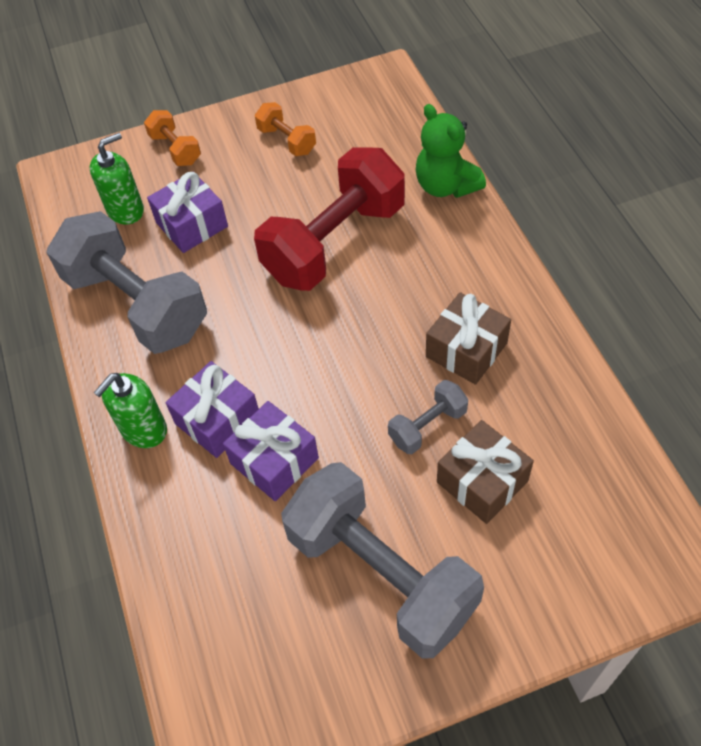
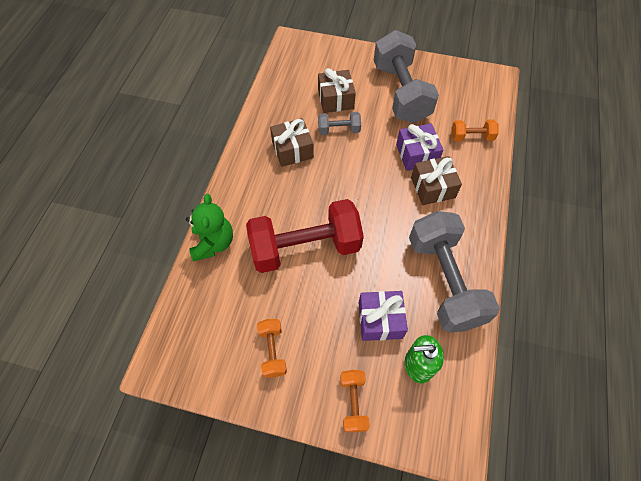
camera: 150 degrees left, 5 degrees up
(144, 429) = (472, 204): green soap dispenser -> none
(200, 555) = (471, 137): none -> orange dumbbell
(217, 420) = (432, 187): purple gift -> brown gift

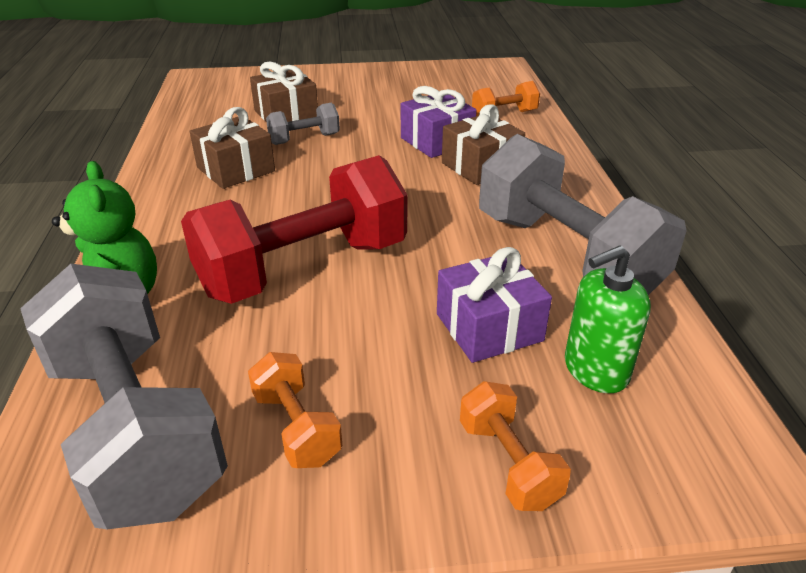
camera: 20 degrees left, 25 degrees down
(400, 93) = (380, 95): grey dumbbell -> grey dumbbell (134, 429)

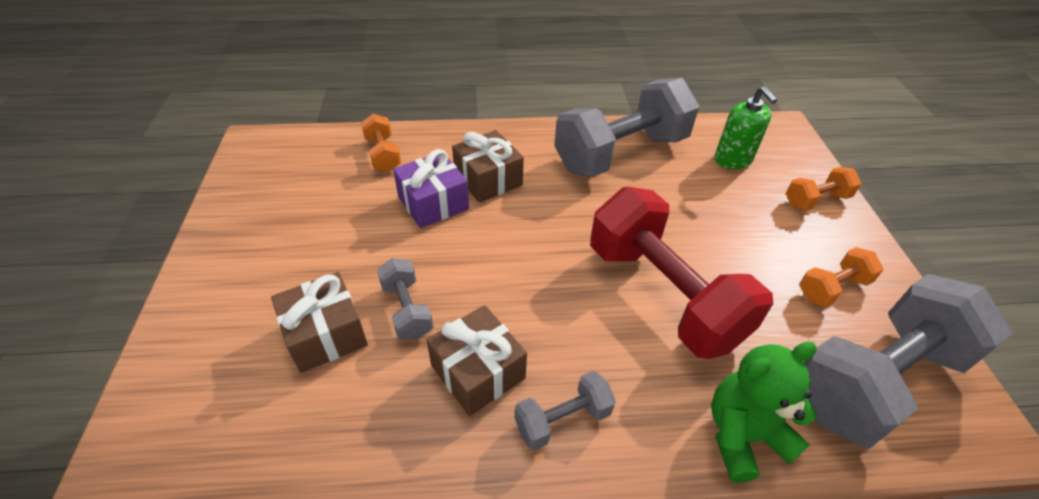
camera: 90 degrees left, 10 degrees up
(177, 205) = (562, 420): none -> grey dumbbell
(489, 327) = (708, 196): purple gift -> none

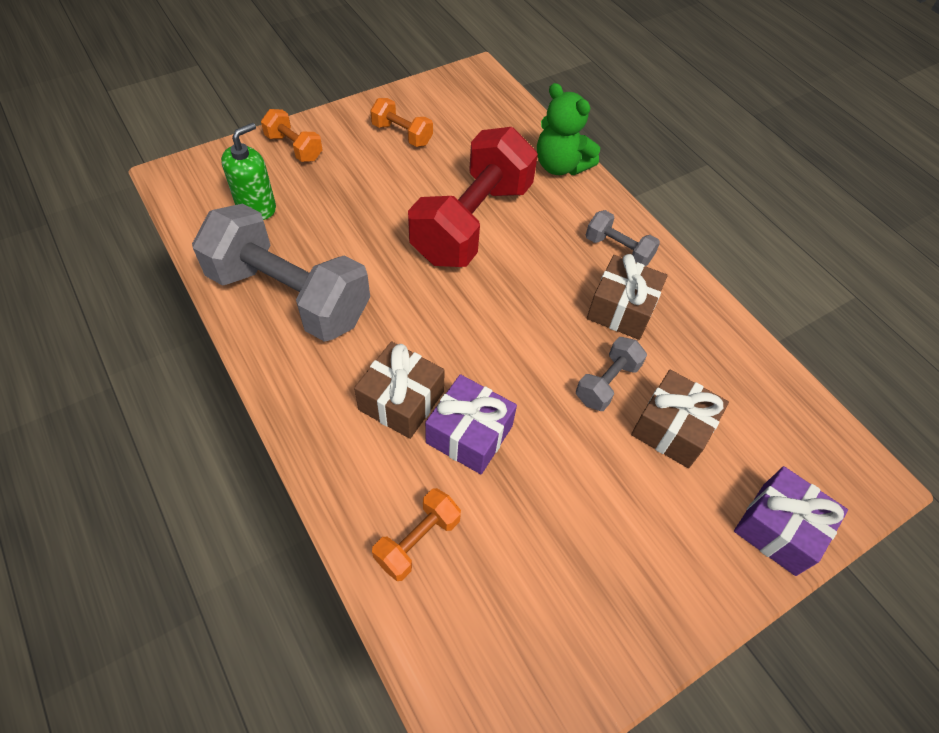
camera: 120 degrees left, 10 degrees up
(177, 358) = (778, 529): none -> purple gift
(875, 380) = (474, 114): grey dumbbell -> none

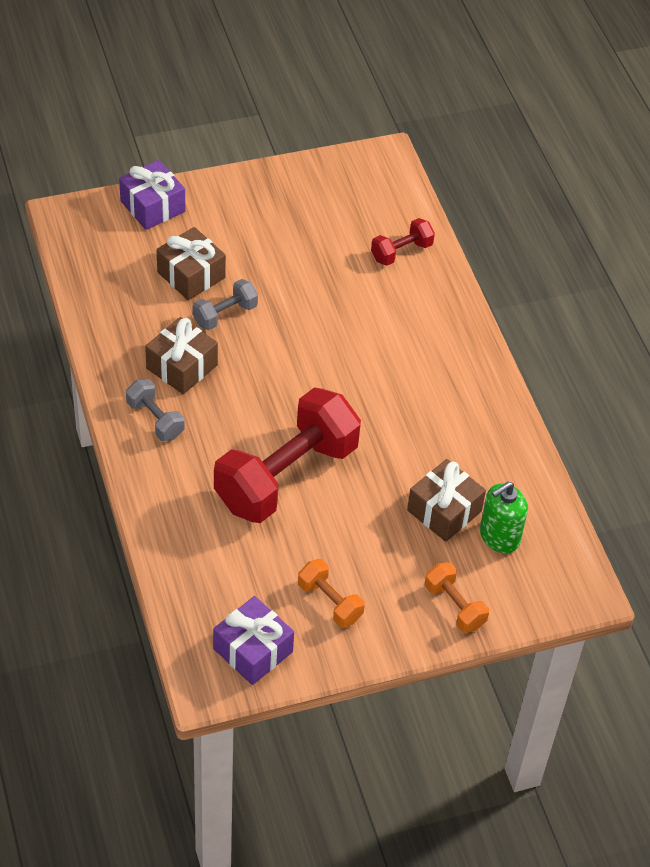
camera: 165 degrees left, 5 degrees down
(289, 296) = (473, 437): grey dumbbell -> none
(401, 401) = (393, 336): brown gift -> brown gift (444, 511)
(417, 540) = (401, 252): orange dumbbell -> red dumbbell
(469, 434) = (347, 303): purple gift -> purple gift (253, 650)
(560, 166) = (166, 524): green teddy bear -> none

